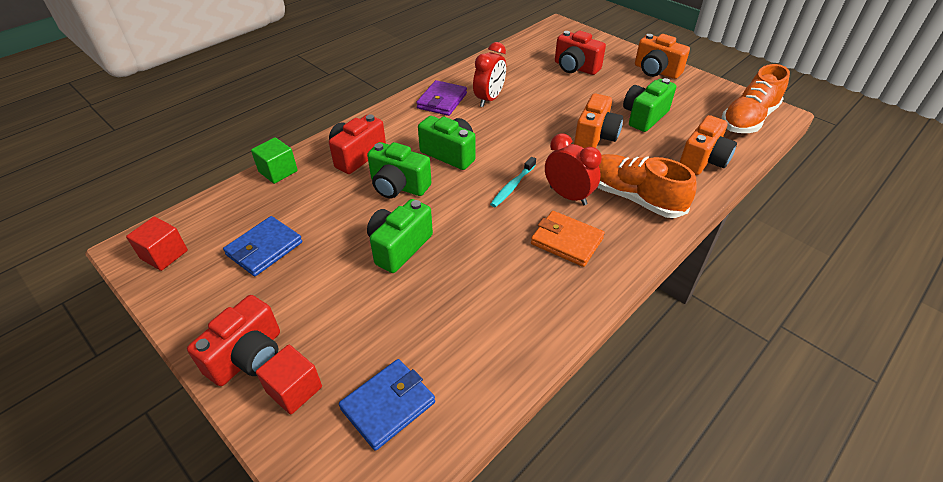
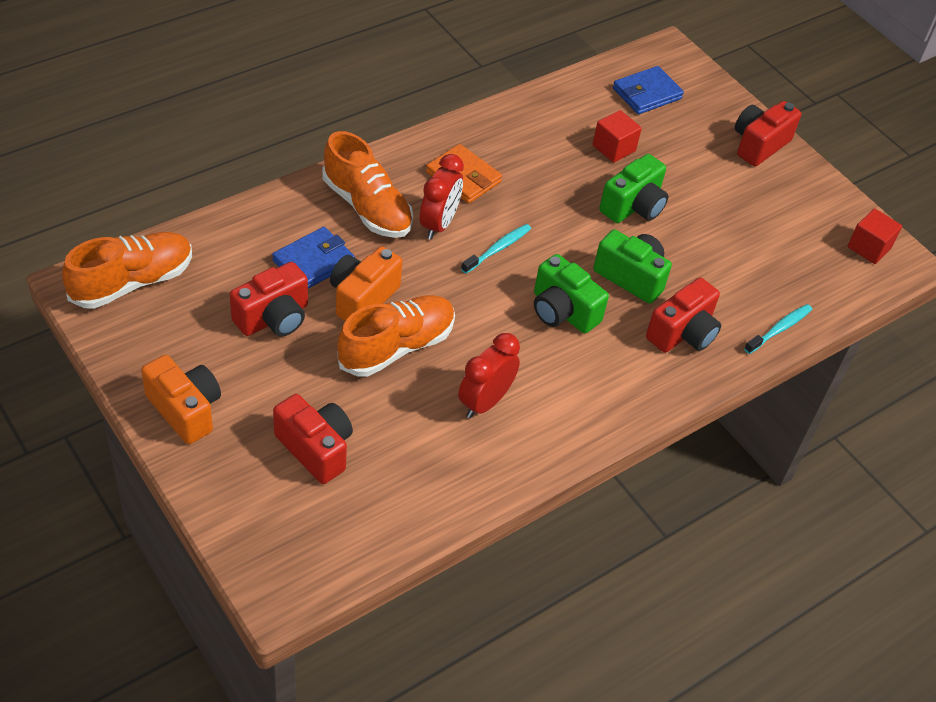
camera: 175 degrees left, 5 degrees up
(264, 249) = (769, 233): blue wallet -> blue wallet (313, 262)
(278, 171) = (779, 329): green cube -> turquoise toothbrush
(294, 389) = (717, 117): red cube -> red cube (614, 148)
(442, 101) = (558, 414): purple wallet -> none
(557, 115) = (396, 347): none -> orange shoe
(568, 196) = (439, 224): red clock -> red clock turned 120 degrees counterclockwise
(644, 117) = (274, 318): green camera -> red camera
(703, 160) = (250, 234): orange camera -> none

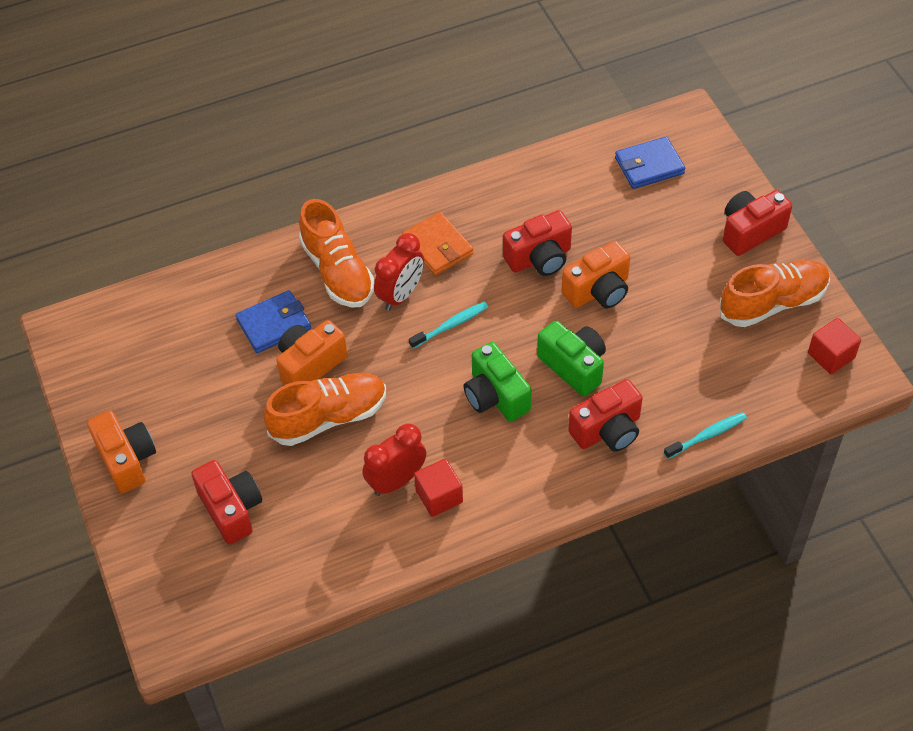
camera: 20 degrees right, 5 degrees up
(132, 282) = (108, 330): orange shoe -> orange shoe (773, 303)
(274, 318) = (224, 378): red camera -> red camera (539, 258)
(614, 148) = (597, 225): red cube -> red cube (439, 496)
(633, 206) = (598, 291): green camera -> orange camera

